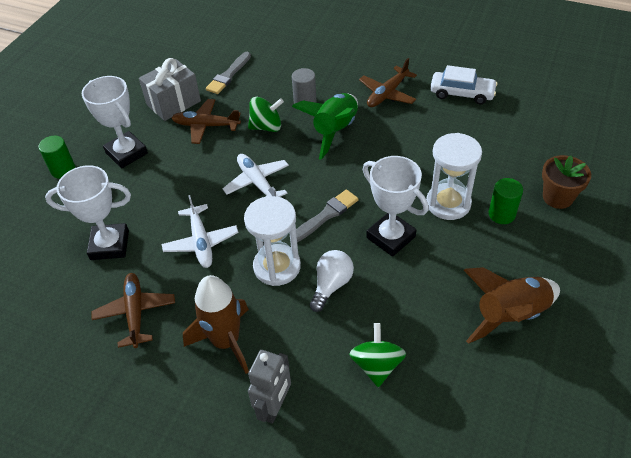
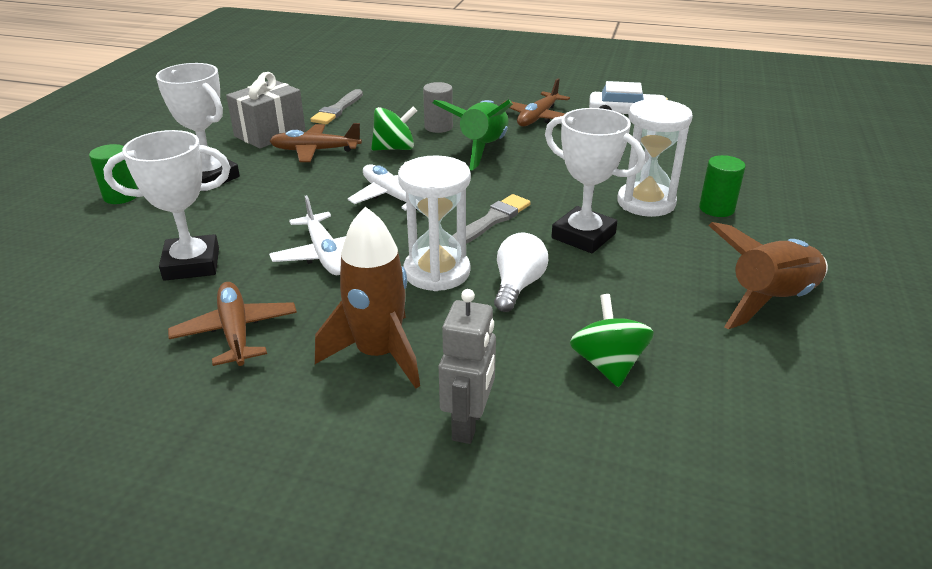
camera: 10 degrees left, 15 degrees down
(557, 197) = (777, 191): brown flower pot -> none

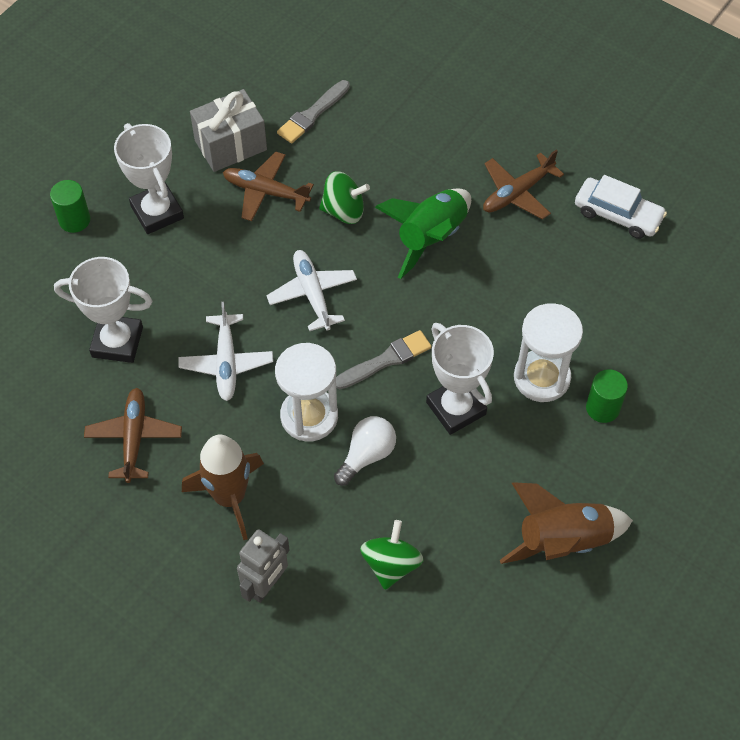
camera: 20 degrees right, 25 degrees up
(438, 127) = (404, 182): grey cylinder -> none

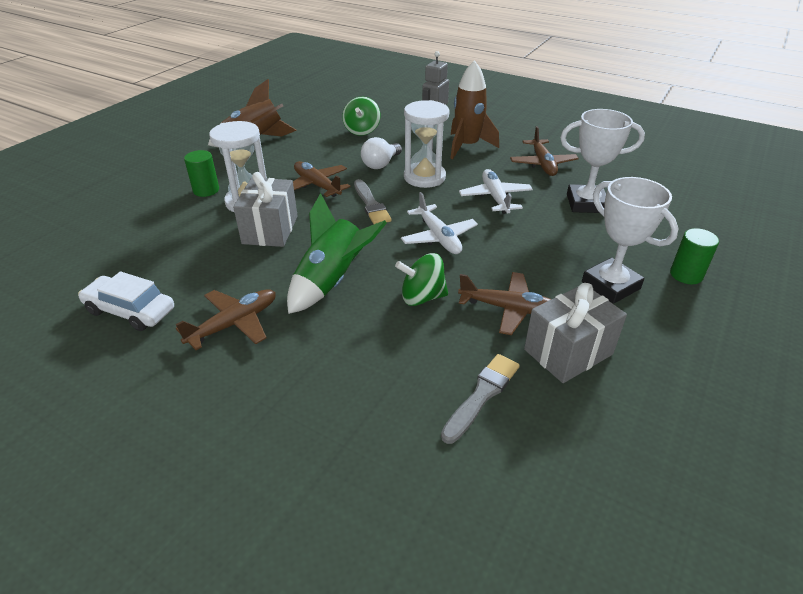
camera: 175 degrees right, 20 degrees down
(386, 360) = (371, 204): grey brush -> grey brush turned 75 degrees counterclockwise
(456, 408) = (317, 185): white trophy -> brown plane
(505, 321) = (270, 230): none -> grey gift

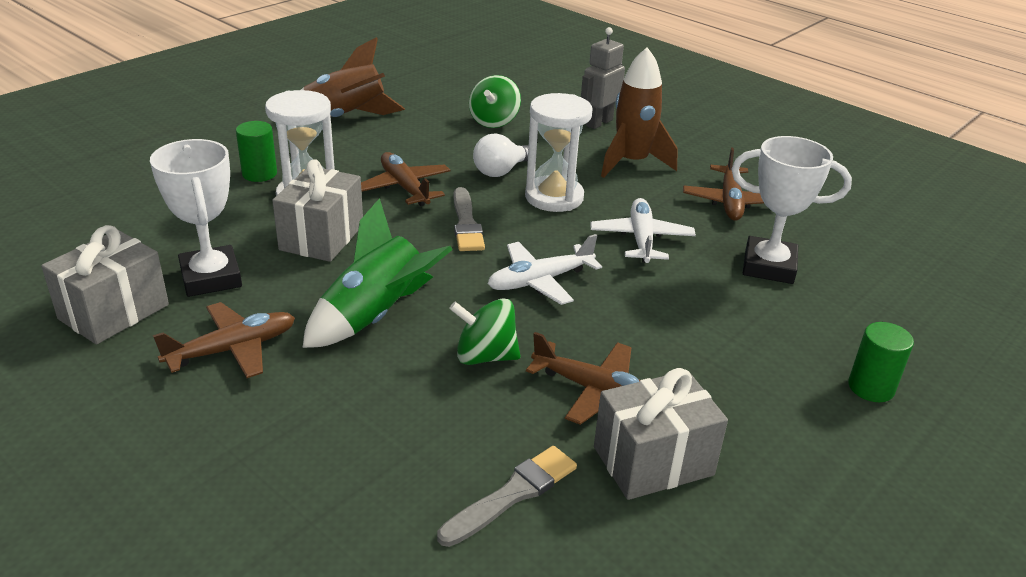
camera: 10 degrees right, 5 degrees down
(130, 311) = (114, 312): white car -> grey gift
(438, 237) = (540, 281): white plane -> white plane turned 75 degrees clockwise
(610, 285) = (753, 384): white trophy -> white trophy (211, 277)

